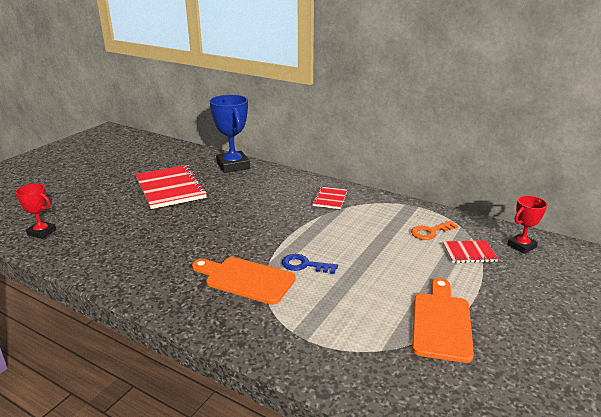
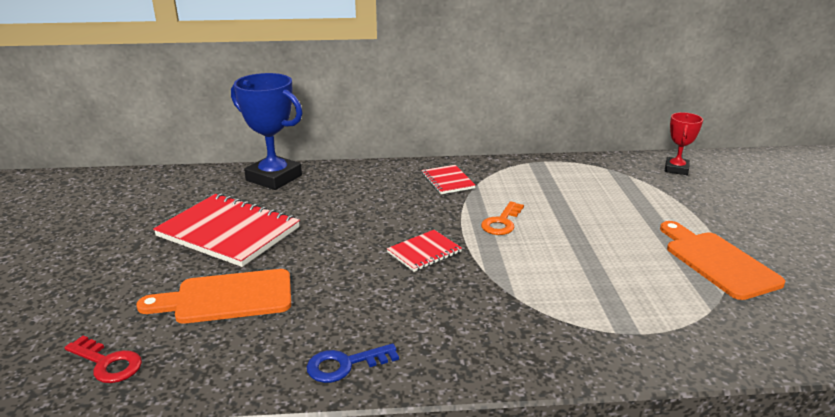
camera: 35 degrees left, 0 degrees up
(42, 232) = (107, 363): red trophy -> red key
(246, 279) = (490, 301): orange cutting board -> orange cutting board (227, 298)
(304, 265) = (526, 260): blue key -> blue key (345, 365)
(430, 232) = (589, 182): orange key -> orange key (501, 222)
(469, 253) = (648, 190): red notebook -> red notebook (424, 252)

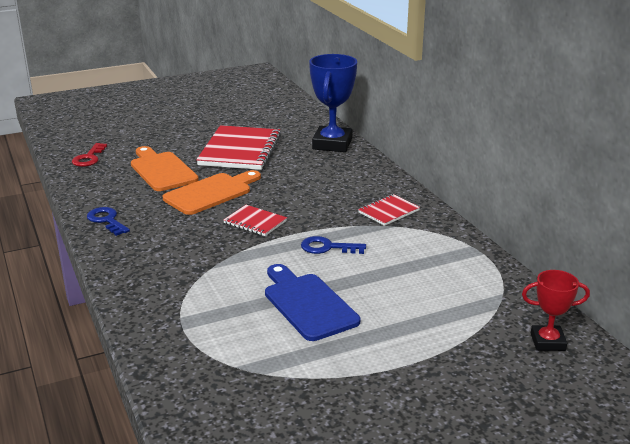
camera: 70 degrees right, 0 degrees up
(501, 222) = (327, 247): orange key -> blue key
(605, 251) = (307, 304): none -> blue cutting board
(717, 262) = (326, 371): orange cutting board -> orange cutting board (211, 193)

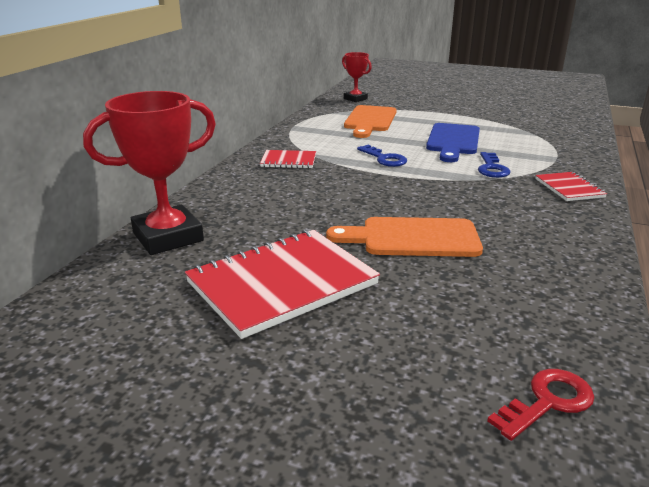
camera: 135 degrees left, 0 degrees up
(107, 220) = (576, 256): blue key -> blue key (492, 168)
(161, 170) = (437, 301): orange cutting board -> orange cutting board (370, 120)
(255, 222) = (411, 194): red notebook -> red notebook (569, 188)
(332, 144) = (168, 237): blue trophy -> red trophy

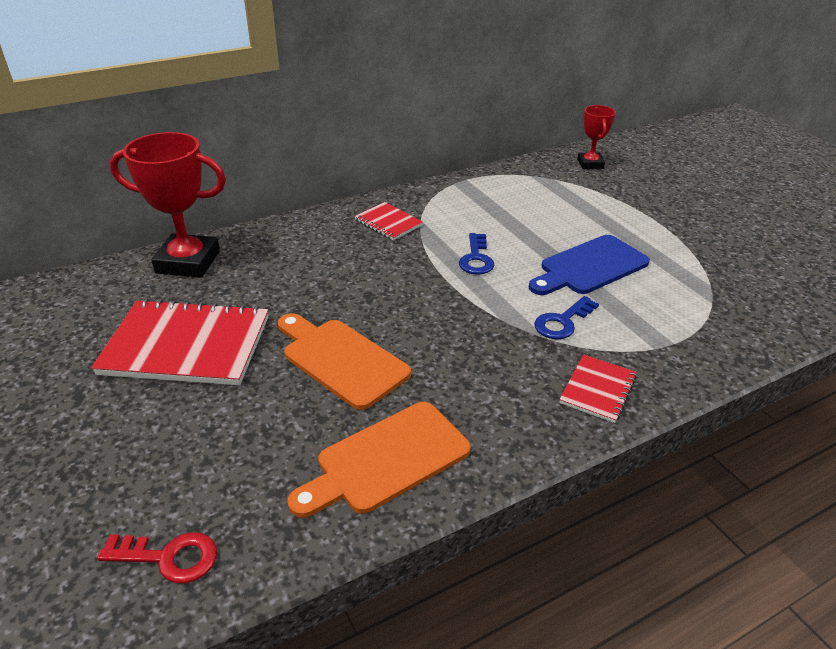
camera: 40 degrees right, 10 degrees up
(370, 120) = (551, 201): orange cutting board -> orange cutting board (387, 460)

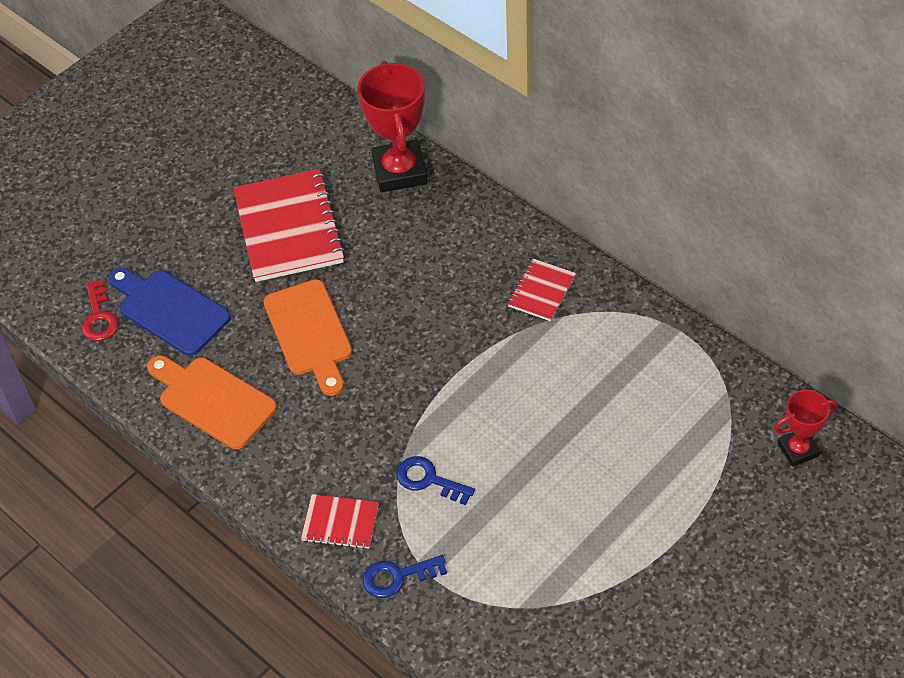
camera: 75 degrees right, 15 degrees up
(340, 360) = (310, 333): orange cutting board -> orange cutting board turned 135 degrees clockwise
(476, 258) = (507, 385): blue key -> blue key (397, 577)
(590, 267) = (538, 488): blue cutting board -> blue cutting board (169, 310)

